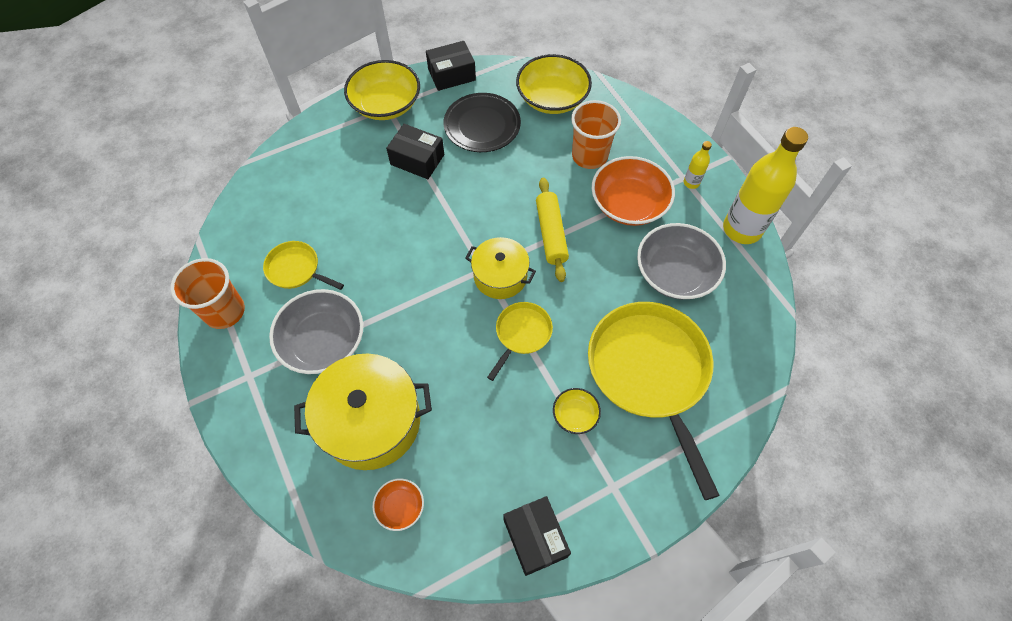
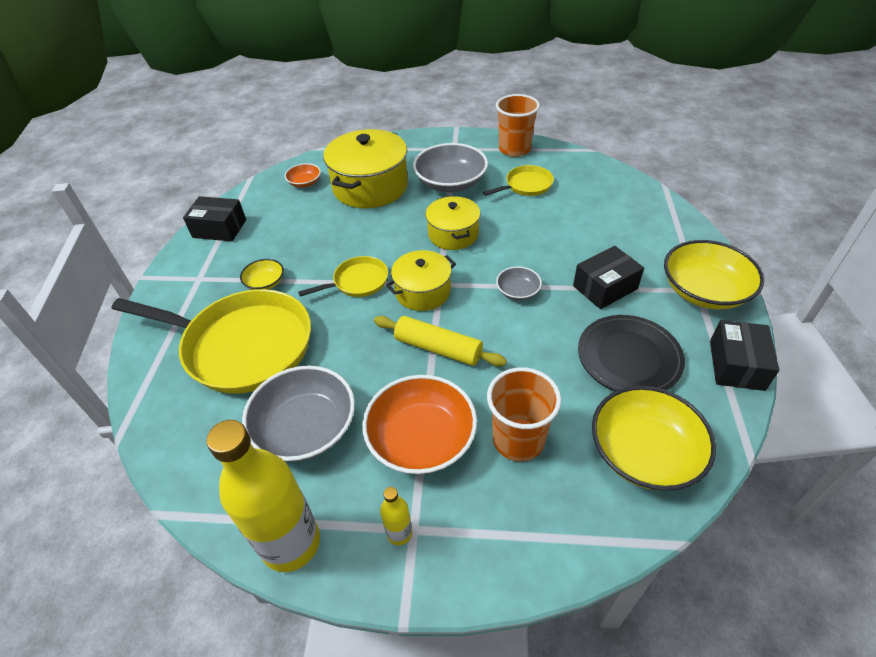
camera: 125 degrees right, 15 degrees down
(410, 293) = (453, 234): none -> yellow pot
(457, 211) = (518, 291): none -> grey bowl
(521, 334) = (357, 282): yellow pan -> yellow pan turned 90 degrees counterclockwise

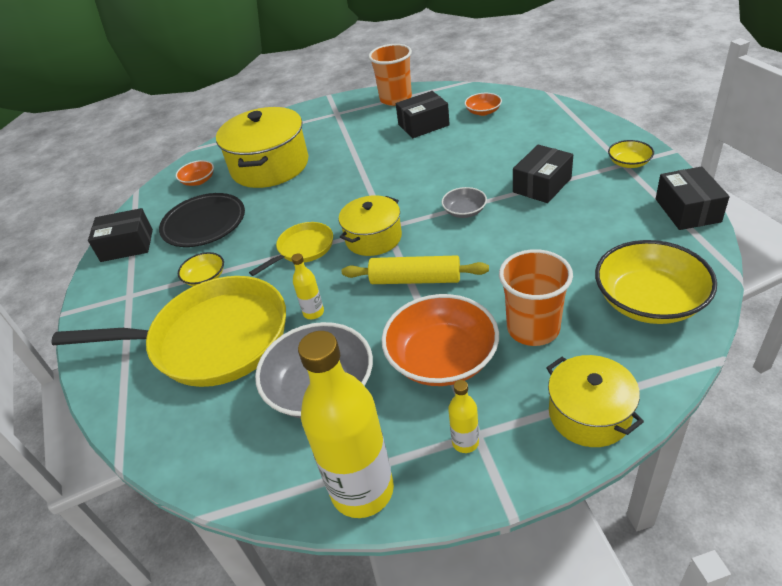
camera: 15 degrees left, 5 degrees down
(335, 350) = (313, 313): none -> yellow bottle
(450, 182) = (349, 141): grey bowl -> none
(453, 234) = (376, 183): yellow pot -> yellow pot (589, 414)
(526, 185) = (423, 125): yellow pan -> black box
(589, 188) = (483, 112): none -> orange bowl
(628, 357) = (594, 233): black plate -> black plate (204, 224)
(704, 291) = (629, 163): yellow bowl -> yellow bowl, size x0.50

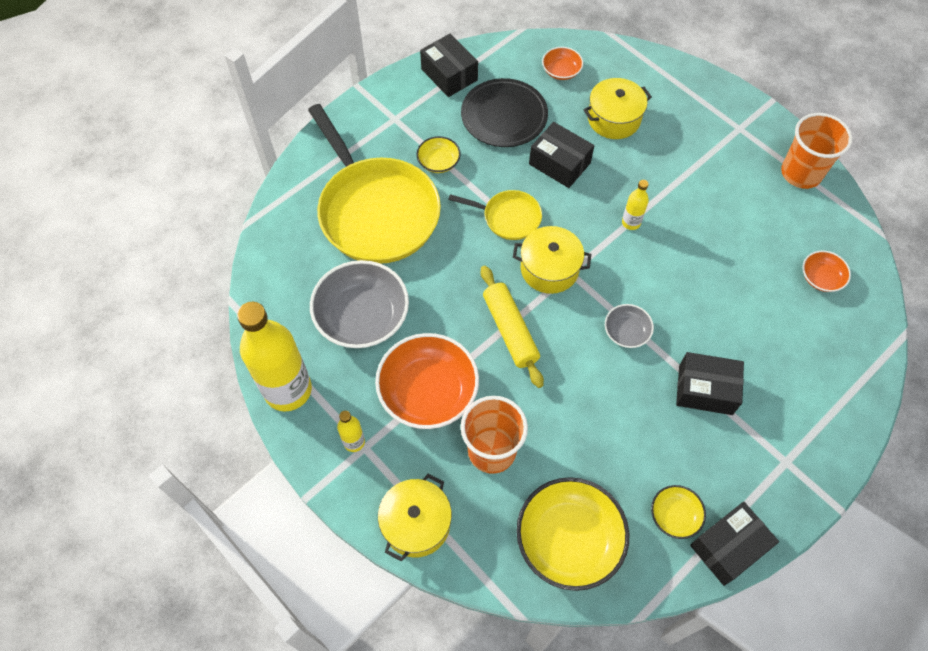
camera: 55 degrees right, 20 degrees up
(270, 166) = (614, 119): yellow pot -> yellow pot, size x0.60
(313, 313) = (436, 269): yellow bottle -> yellow bottle (631, 223)
(423, 125) = (761, 227): black box -> black box (559, 163)
(629, 163) = (791, 467): yellow bowl -> yellow bowl (674, 515)

